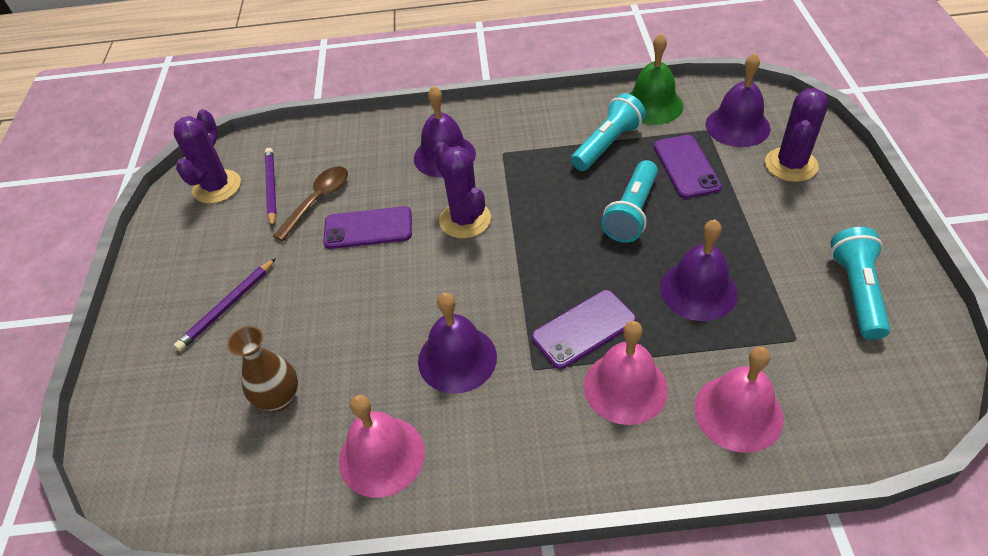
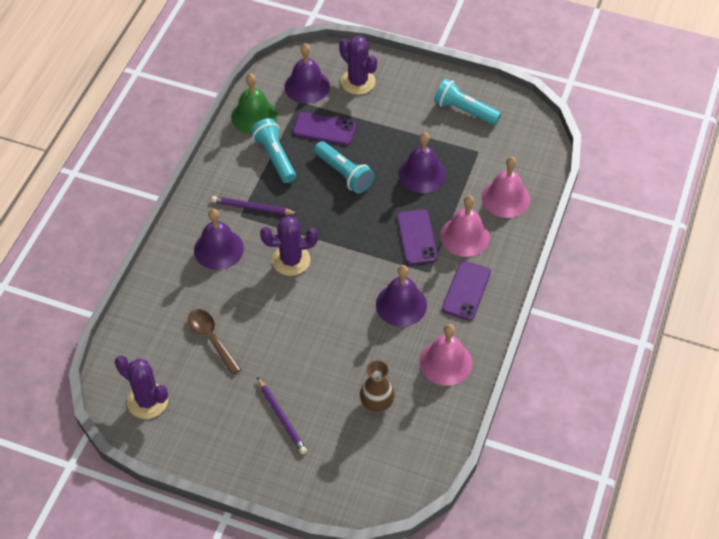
camera: 70 degrees left, 5 degrees up
(271, 188) = (175, 365): purple pencil -> purple pencil (252, 208)
(368, 228) = (261, 316): purple phone -> purple phone (466, 291)

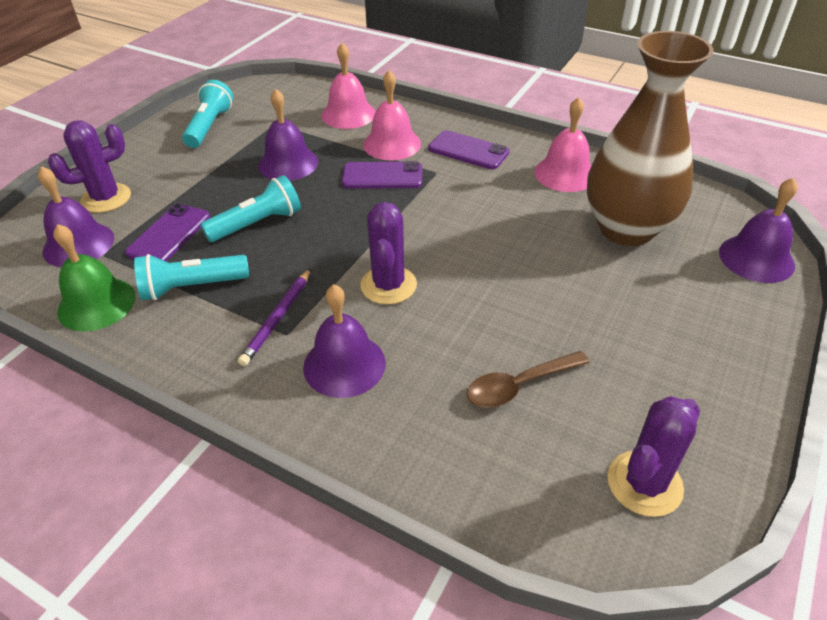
camera: 80 degrees left, 10 degrees down
(281, 417) = (657, 315): purple pencil -> none
(376, 404) = (626, 229): brown vase -> brown vase, size x2.19
(401, 304) = (480, 197): purple bell -> purple bell (756, 258)
(464, 110) = (209, 126): turquoise flashlight -> turquoise flashlight turned 150 degrees clockwise

